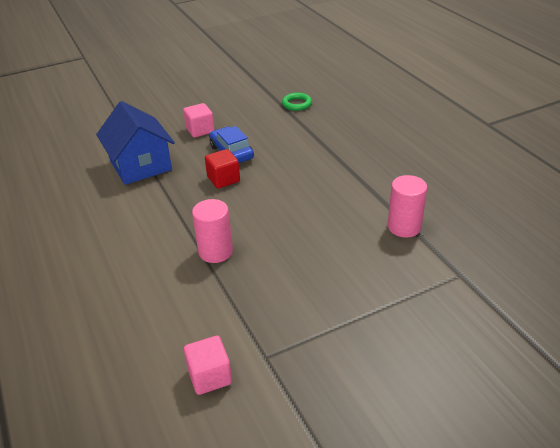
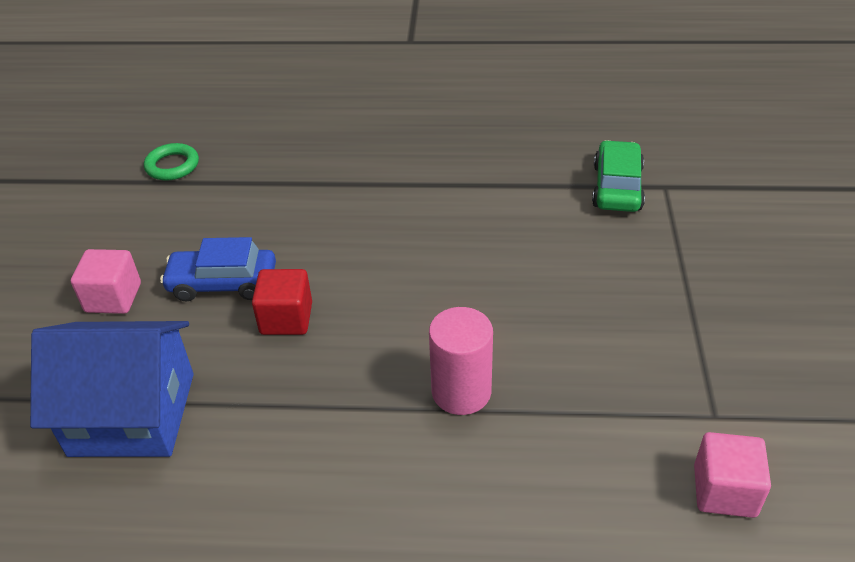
camera: 60 degrees left, 5 degrees up
(404, 227) = (549, 190): pink cylinder -> none
(436, 253) = (617, 187): none -> green car

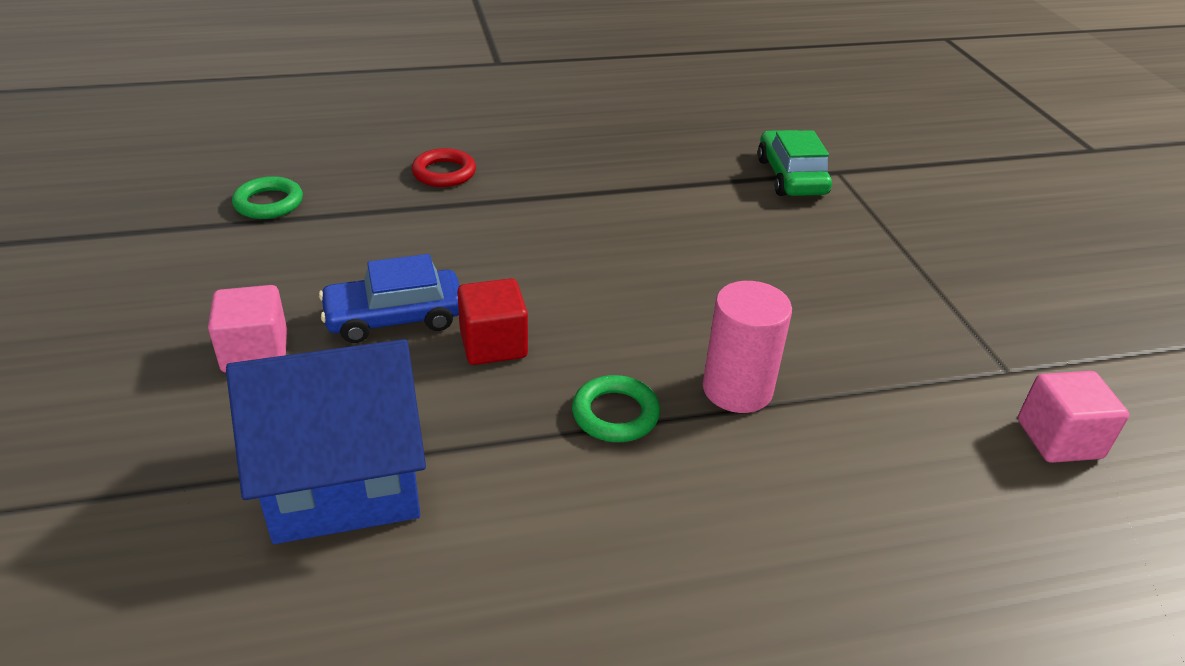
camera: 20 degrees left, 5 degrees down
(316, 151) = (444, 173): none -> red ring
(352, 397) = (615, 414): none -> green ring

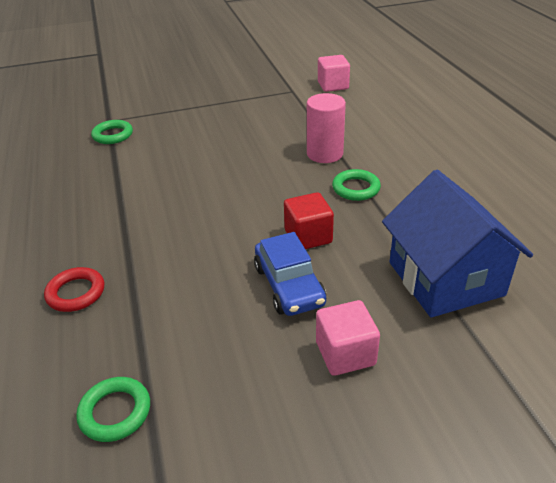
camera: 90 degrees left, 0 degrees up
(791, 177) = (113, 135): green car -> green ring

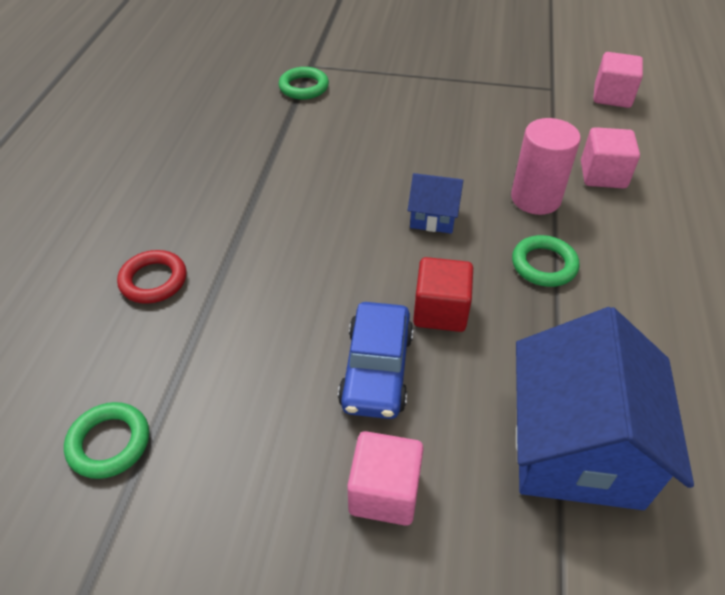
camera: 25 degrees right, 10 degrees up
(264, 184) = (433, 216): none -> blue house
(357, 129) = (603, 175): none -> pink cube

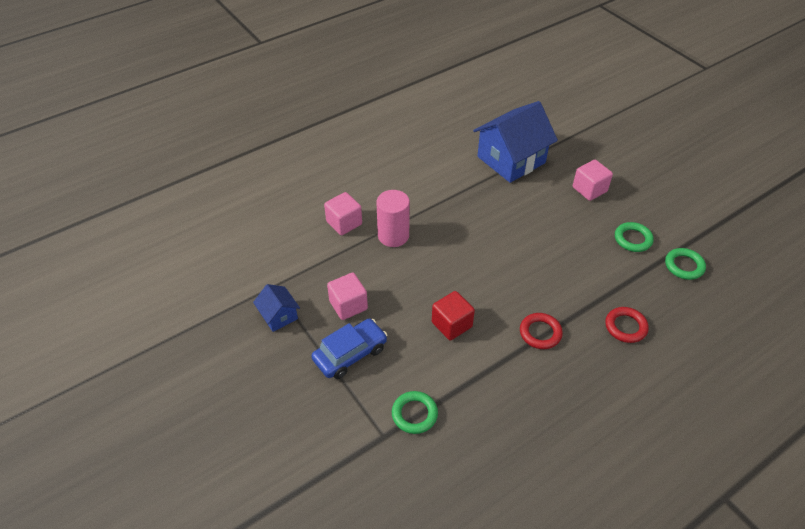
camera: 135 degrees left, 0 degrees up
(254, 209) = (540, 333): none -> red ring
(376, 369) = (554, 222): blue car -> blue car (350, 354)
(433, 216) = (453, 262): blue house -> blue house (278, 316)
(440, 311) = (504, 223): red cube -> red cube (451, 324)
(544, 265) = (436, 209): green ring -> green ring (633, 239)
(612, 96) = (254, 256): pink cube -> pink cube (348, 305)

